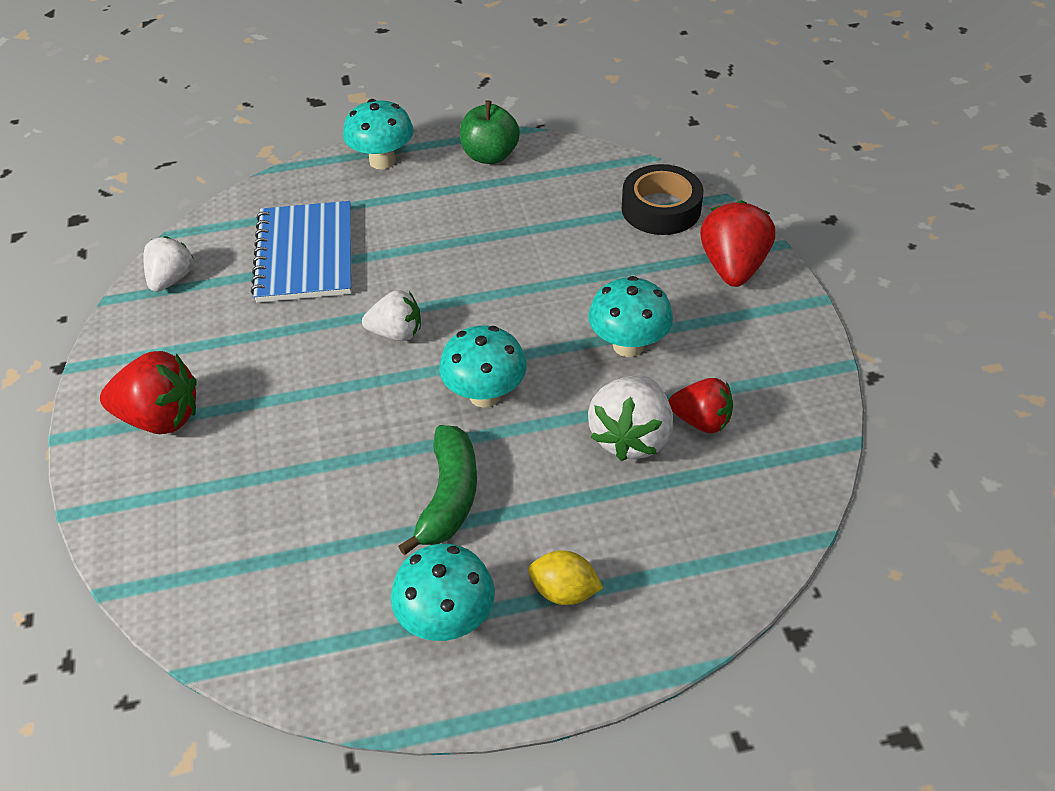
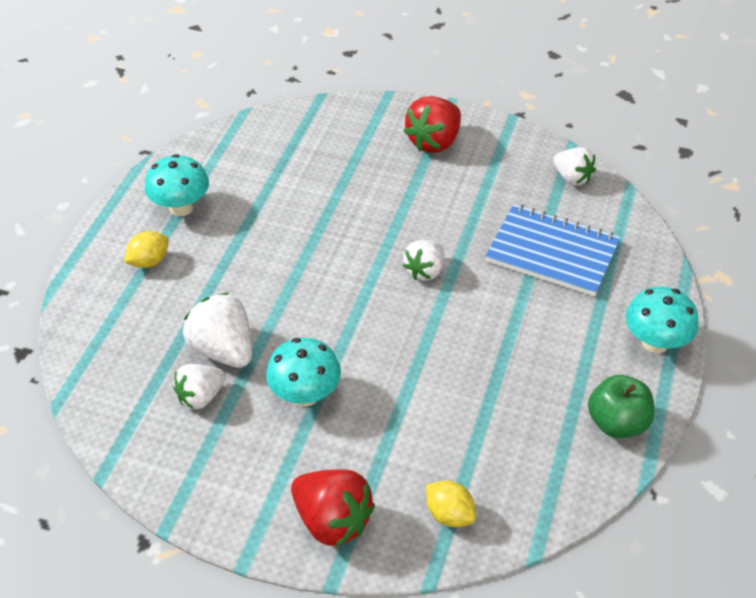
camera: 120 degrees right, 0 degrees up
(449, 497) = (260, 241): green banana -> none
(485, 395) = (327, 292): turquoise mushroom -> none
(661, 208) = (449, 514): black tape -> yellow lemon
(701, 421) = (201, 396): red strawberry -> white strawberry

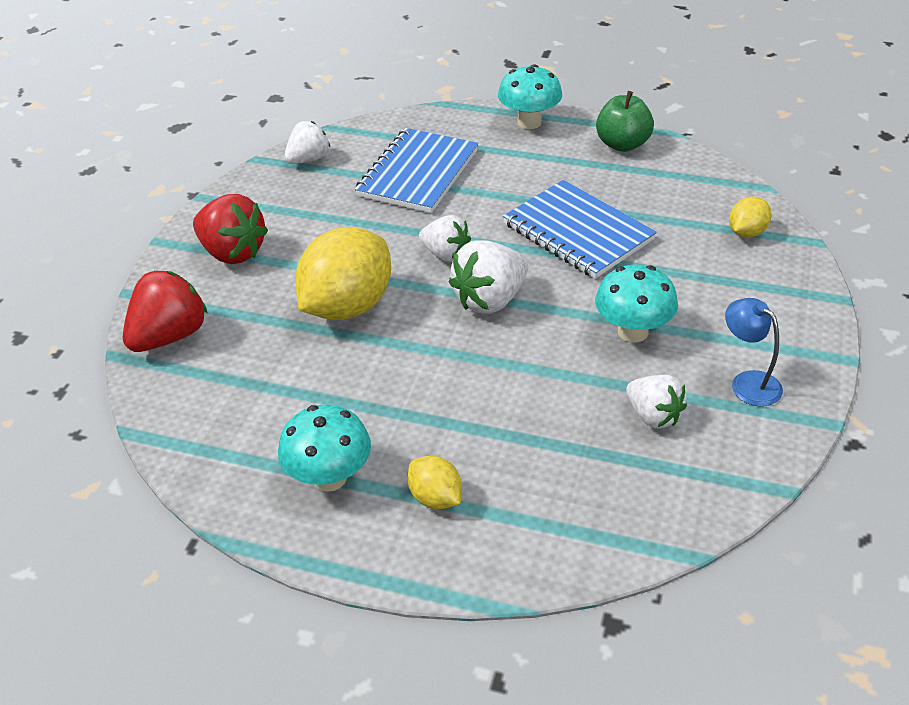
camera: 90 degrees left, 5 degrees down
(223, 350) = (580, 404): white strawberry -> white strawberry (490, 300)
(227, 471) = (748, 382): none -> blue lamp
(332, 520) = (779, 302): red strawberry -> red strawberry (170, 336)
(360, 210) = (347, 306): none -> yellow lemon
(455, 368) = (578, 232): none -> blue notebook

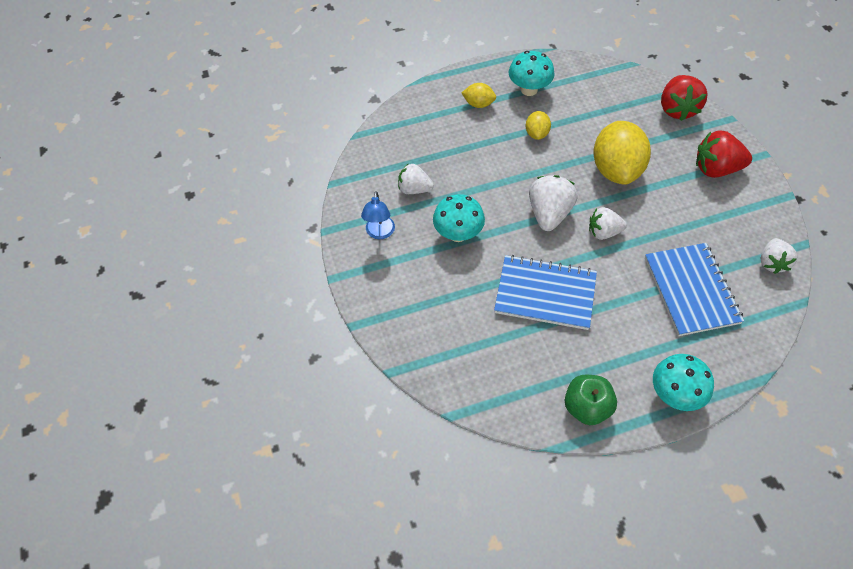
camera: 145 degrees right, 15 degrees up
(747, 232) = (441, 354): yellow lemon -> yellow lemon (536, 133)
(748, 382) = (379, 233): blue lamp -> blue lamp turned 75 degrees clockwise

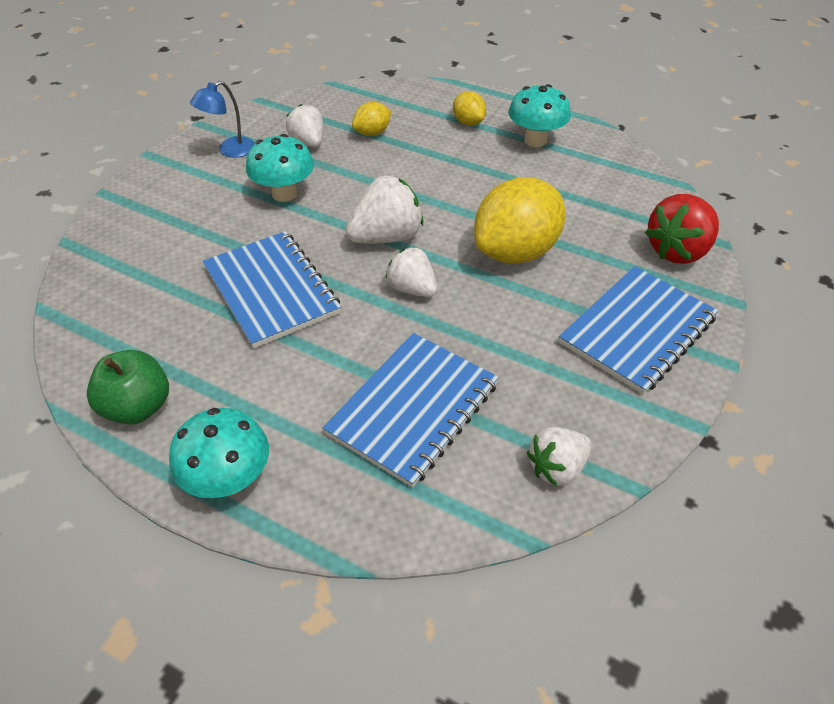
camera: 45 degrees right, 10 degrees down
(536, 133) = (484, 174): yellow lemon -> yellow lemon (372, 133)
(716, 169) = (637, 331): red strawberry -> blue notebook

